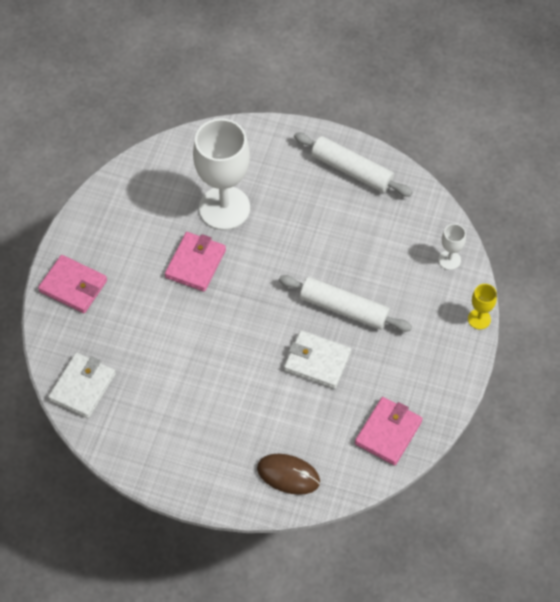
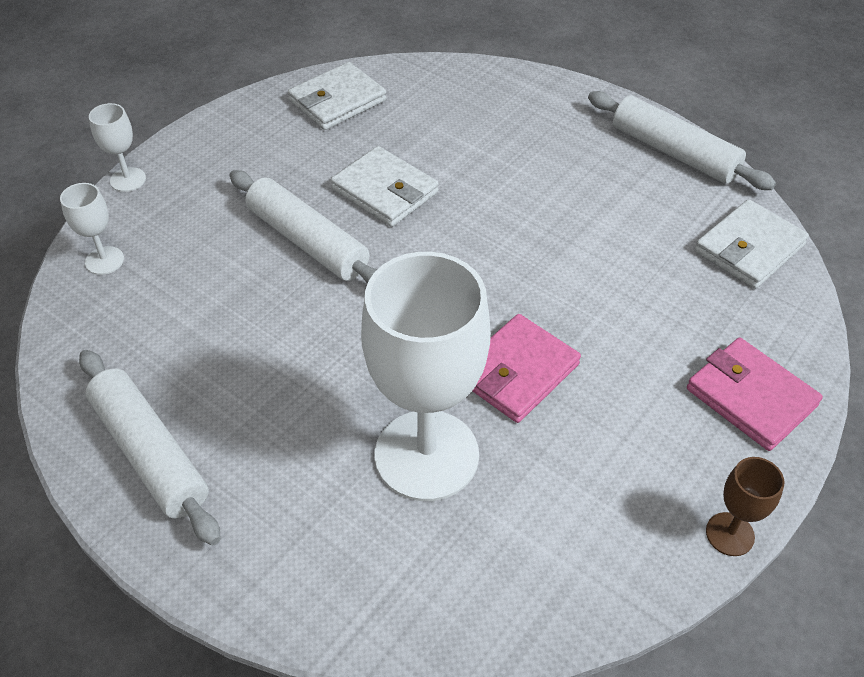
camera: 160 degrees left, 10 degrees down
(77, 214) = (730, 534): none -> brown goblet
(141, 457) = (674, 152): none -> white rolling pin
(288, 475) = (485, 93): brown mouse -> none
(388, 432) = (337, 101): pink wallet -> white wallet
(479, 319) = (128, 179): yellow goblet -> white goblet

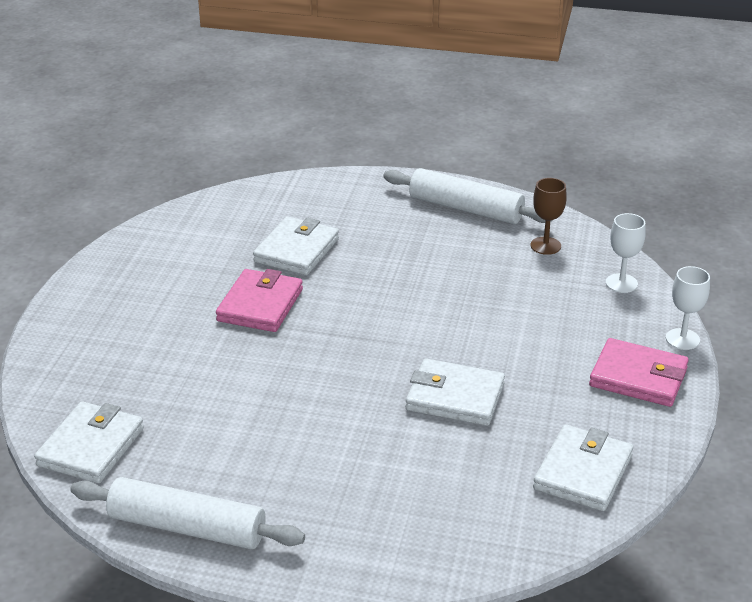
camera: 155 degrees right, 15 degrees down
(308, 241) = (483, 339): white rolling pin -> none
(426, 455) = (296, 250): white goblet -> white wallet
(730, 534) = (87, 266): brown goblet -> brown goblet (545, 246)
(750, 397) = (80, 337): pink wallet -> pink wallet (638, 377)

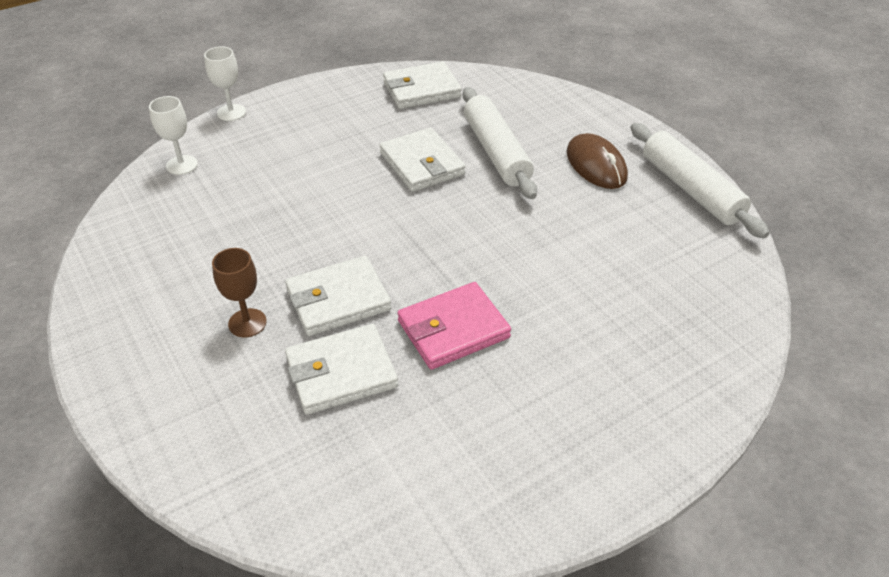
camera: 135 degrees left, 10 degrees up
(91, 447) = (720, 284): white wallet -> white wallet (338, 300)
(304, 496) = (596, 165): none -> brown mouse
(466, 209) = (134, 309): white rolling pin -> white rolling pin (496, 152)
(545, 246) = (159, 227): brown goblet -> brown goblet (247, 323)
(638, 377) = (300, 110): pink wallet -> none

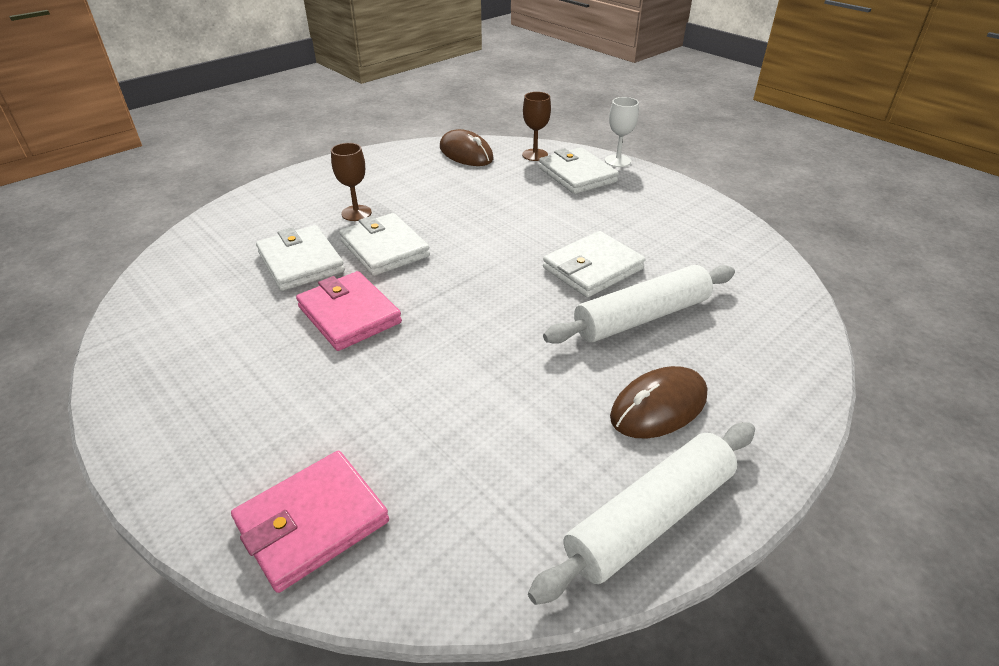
camera: 80 degrees right, 5 degrees down
(142, 218) = (466, 153): none -> brown mouse
(182, 165) = (535, 155): white goblet -> brown goblet
(421, 90) = (730, 252): white wallet -> white wallet (577, 175)
(704, 350) = (312, 522): none -> pink wallet

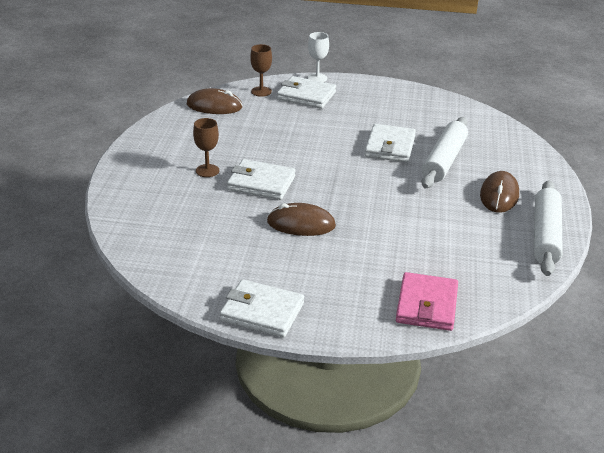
camera: 40 degrees left, 5 degrees down
(300, 262) = (223, 211): white wallet -> white wallet (262, 312)
(349, 315) = (301, 224): pink wallet -> brown mouse

